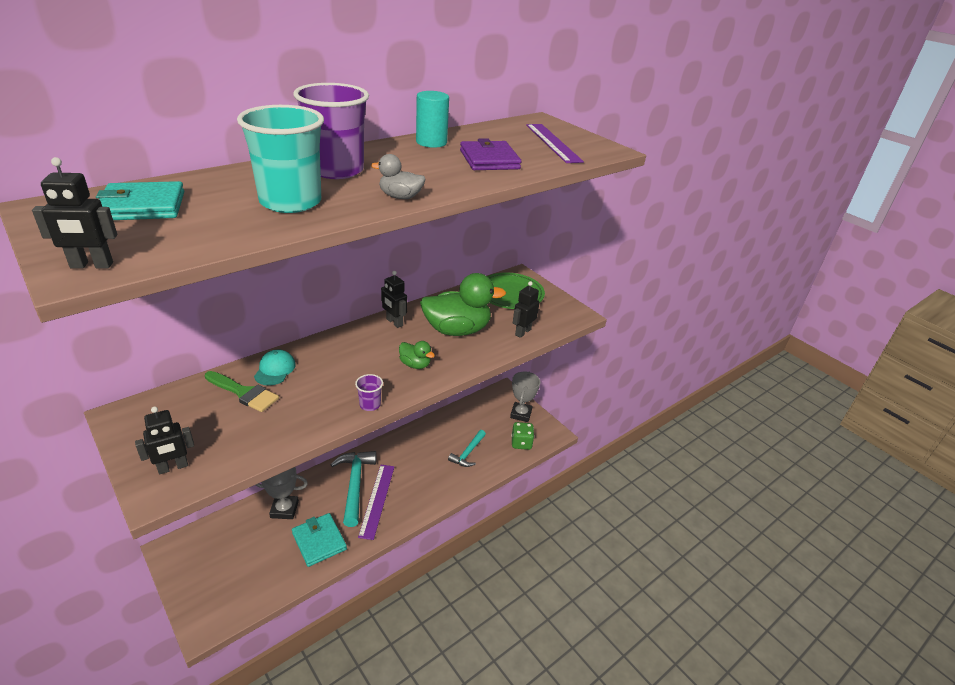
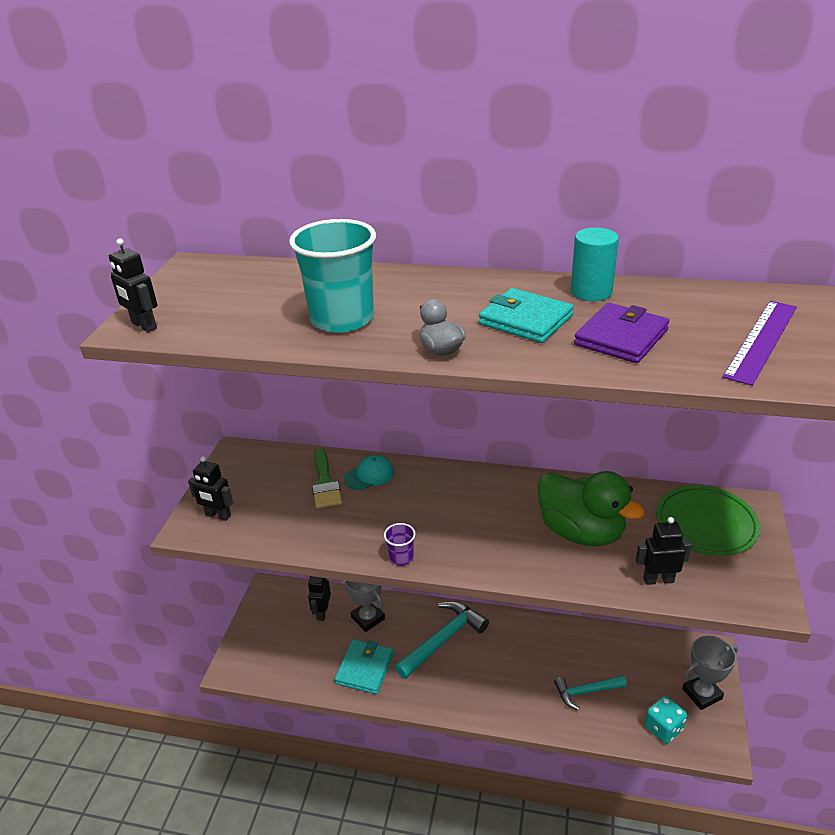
camera: 55 degrees right, 0 degrees up
(143, 206) = (243, 284): turquoise wallet -> turquoise wallet (525, 320)
(336, 170) = (434, 297): purple cup -> none
(377, 500) = (447, 670): purple ruler -> none
(394, 322) = (525, 486): black robot -> black robot (322, 612)
(415, 364) = (489, 544): green duck -> none
(521, 443) = (663, 728): green dice -> turquoise dice

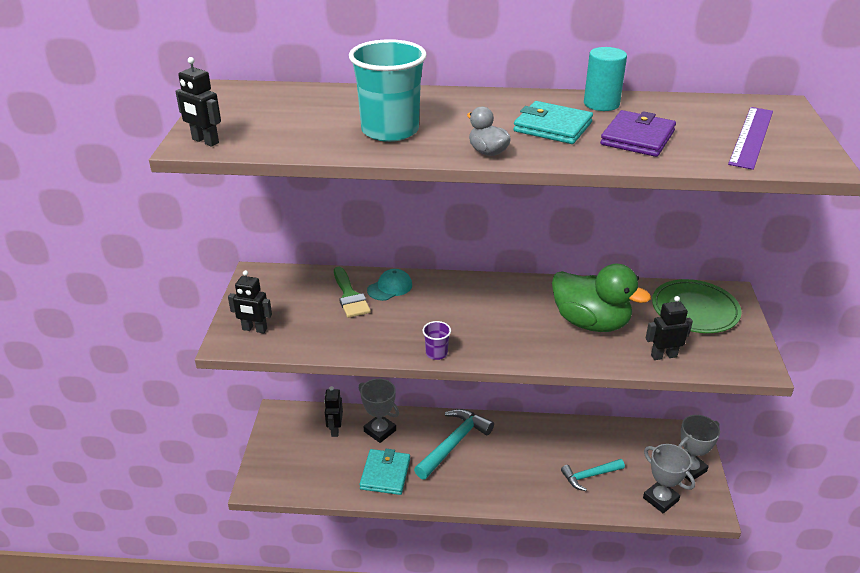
camera: 10 degrees left, 0 degrees up
(663, 728) = (660, 499): turquoise dice -> grey trophy

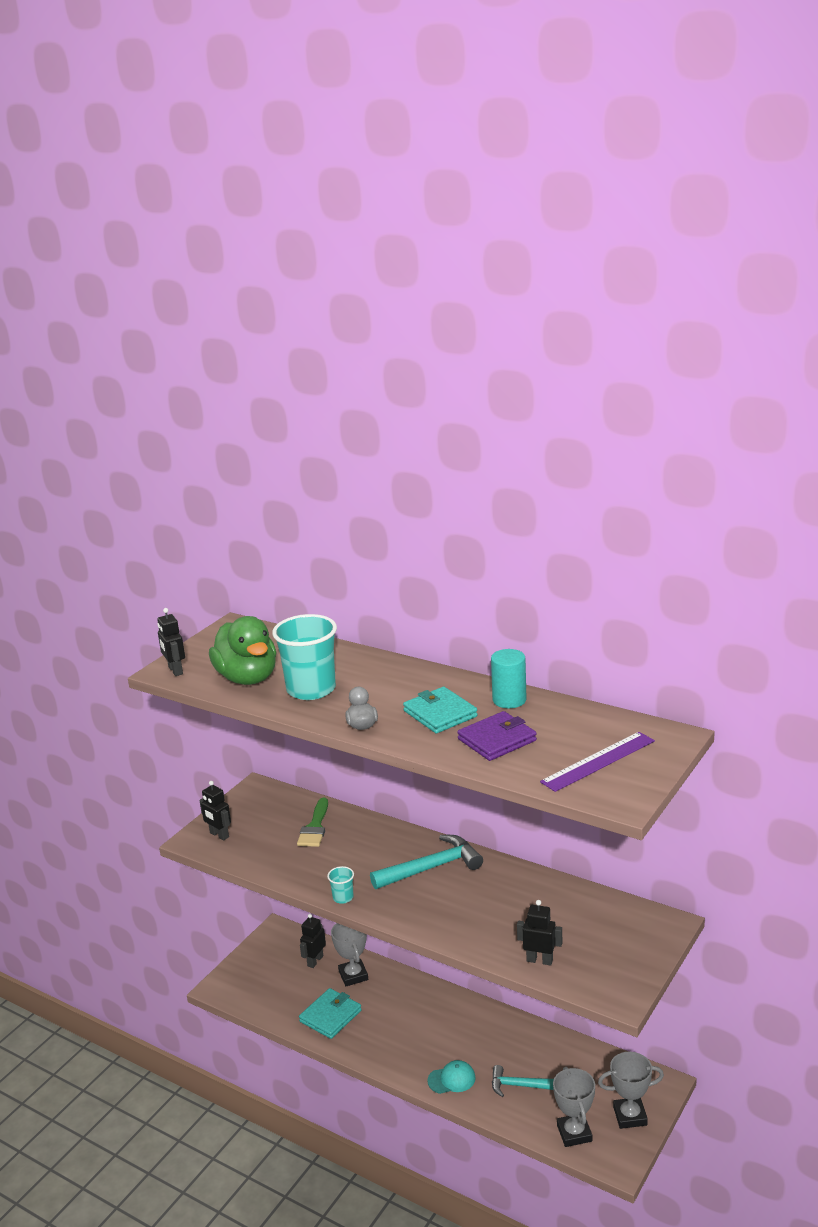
camera: 30 degrees right, 10 degrees down
(390, 287) = (354, 828): turquoise cap -> turquoise cap (451, 1079)
(436, 353) = (343, 897): purple cup -> turquoise cup
(453, 443) = (412, 1010): turquoise hammer -> turquoise hammer (431, 868)
(590, 322) = (501, 910): green duck -> green duck (247, 678)
(694, 310) = (614, 928): green plate -> none

